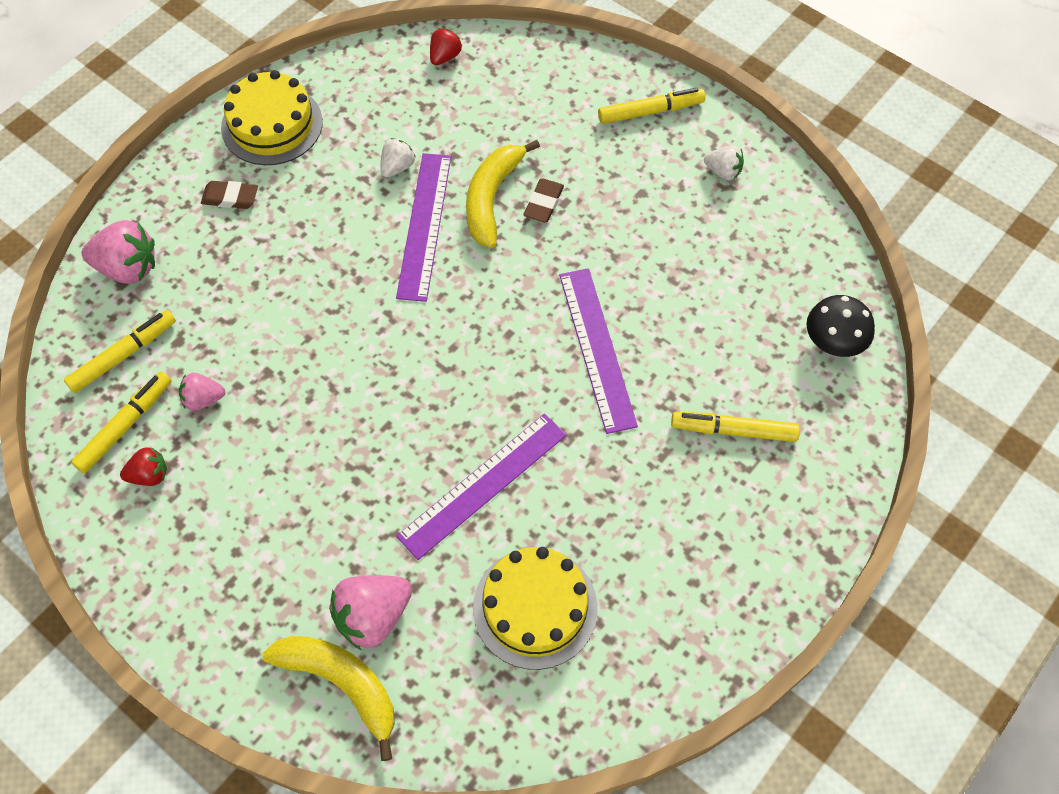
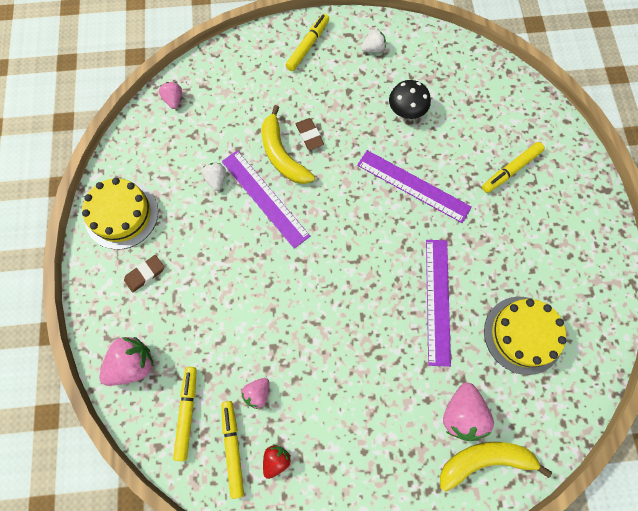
camera: 45 degrees left, 10 degrees up
(445, 57) = (174, 100): red strawberry -> pink strawberry
(833, 341) = (505, 90): black mushroom -> black mushroom (406, 110)

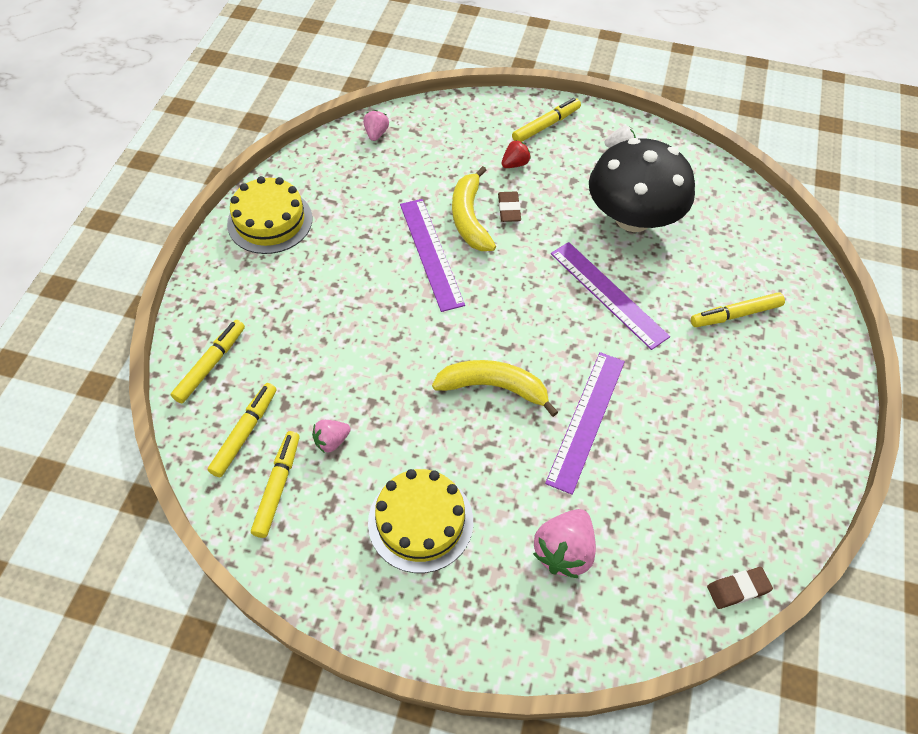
camera: 20 degrees right, 15 degrees down
(133, 364) = (211, 365): pink strawberry -> yellow marker
(145, 274) = (266, 284): brown eraser -> brown eraser (738, 589)
(216, 179) = (386, 219): white strawberry -> none
(276, 460) = (320, 517): red strawberry -> red strawberry (515, 164)
(406, 110) = (633, 218): black mushroom -> black mushroom, size x2.04
(484, 460) = (571, 613): yellow banana -> yellow banana (493, 387)
(523, 335) = (678, 493): yellow cake -> yellow cake (420, 521)

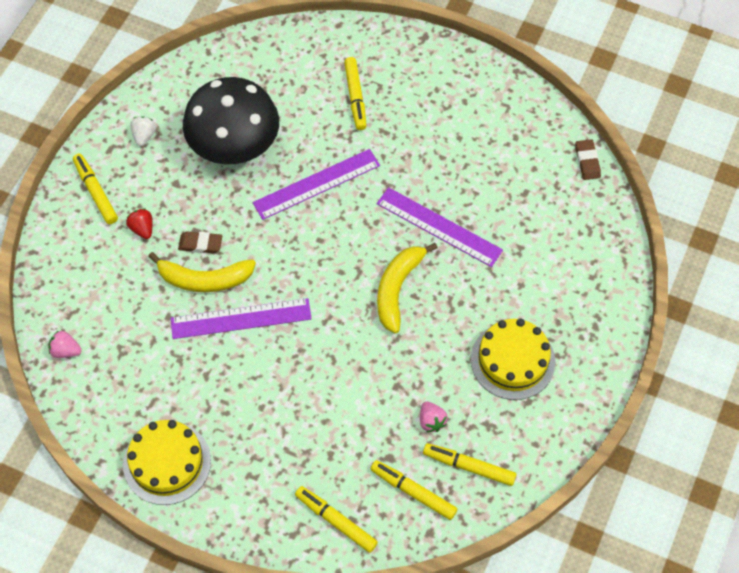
camera: 80 degrees left, 5 degrees up
(564, 551) = (548, 265): pink strawberry -> none

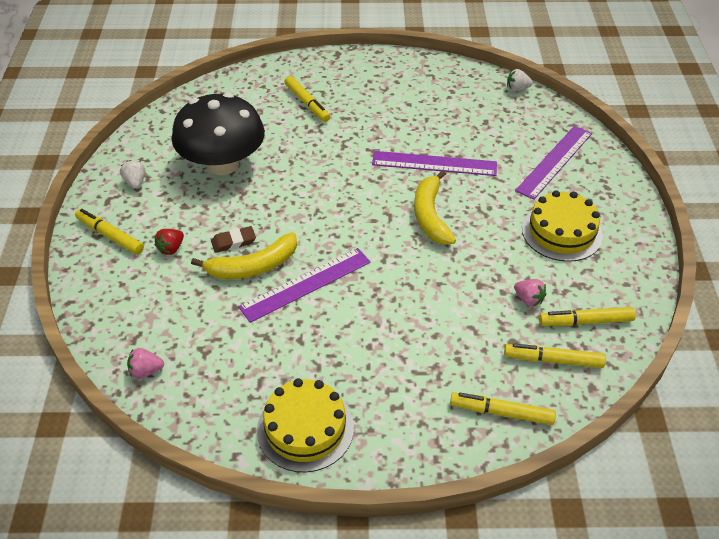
camera: 25 degrees left, 15 degrees down
(142, 229) = (171, 248): red strawberry -> red strawberry turned 90 degrees counterclockwise
(316, 184) = (312, 168): purple ruler -> purple ruler (554, 161)
(587, 161) = (517, 89): brown eraser -> white strawberry

